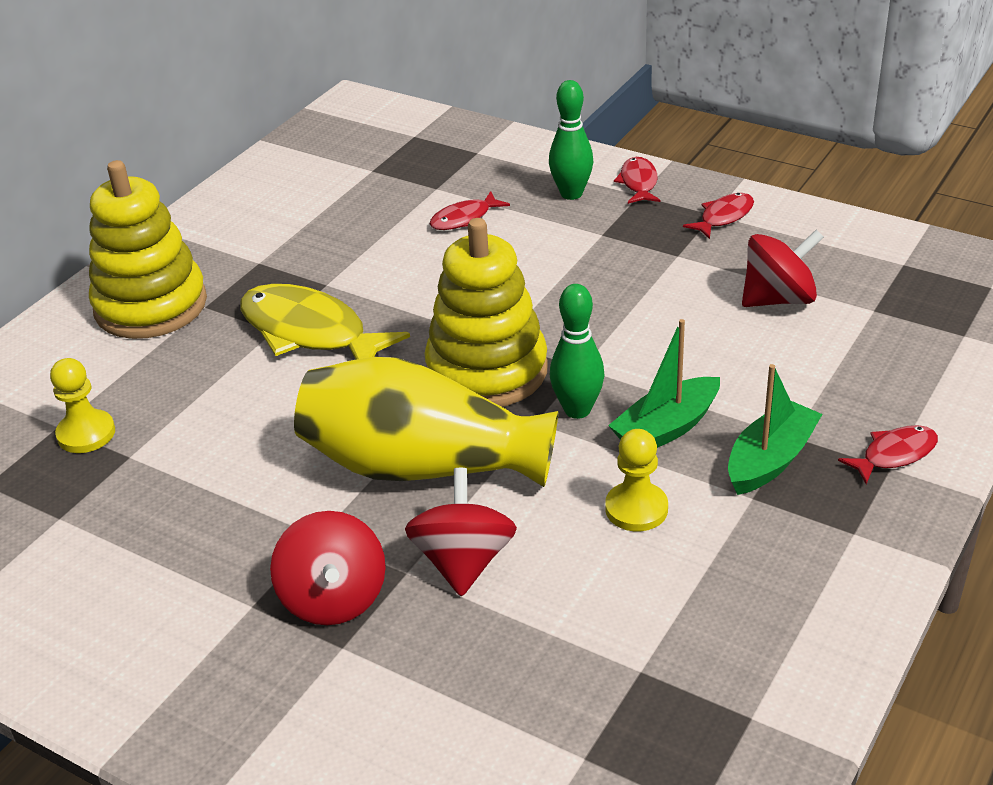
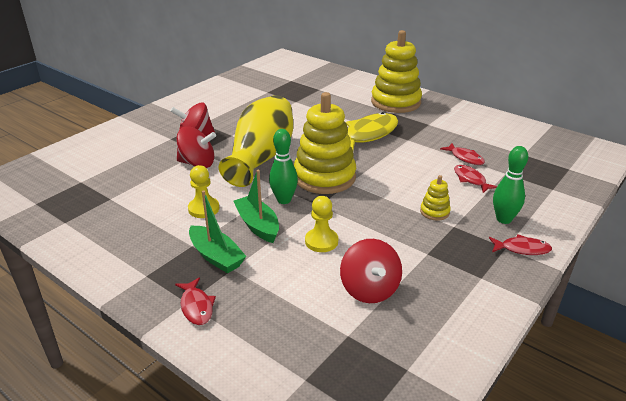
camera: 95 degrees right, 5 degrees down
(86, 434) = (312, 94): yellow pawn -> yellow pawn (321, 241)
(569, 251) = (434, 212): none -> yellow stacking toy
(723, 217) = (477, 282): red fish -> red fish (465, 158)

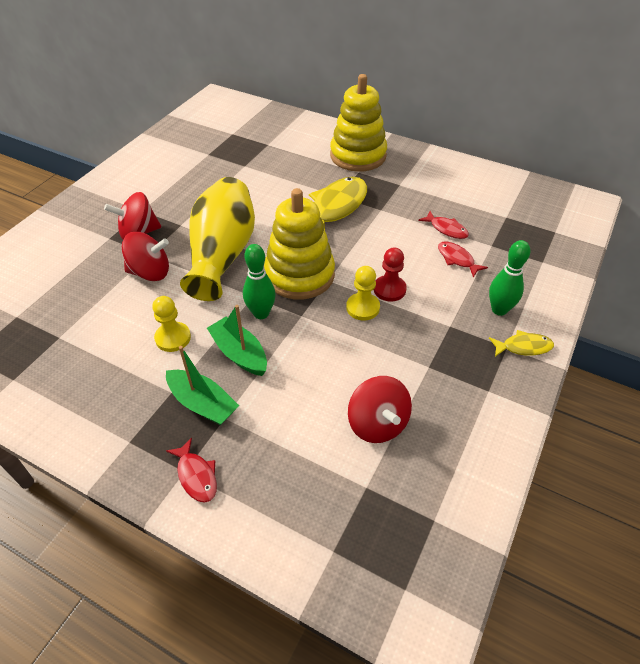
camera: 10 degrees left, 15 degrees up
(321, 241) = (314, 366): yellow pawn -> yellow pawn (363, 308)
(403, 195) = (389, 289): none -> red pawn
(434, 212) = (427, 309): yellow stacking toy -> none
(522, 249) = (523, 347): red fish -> yellow fish

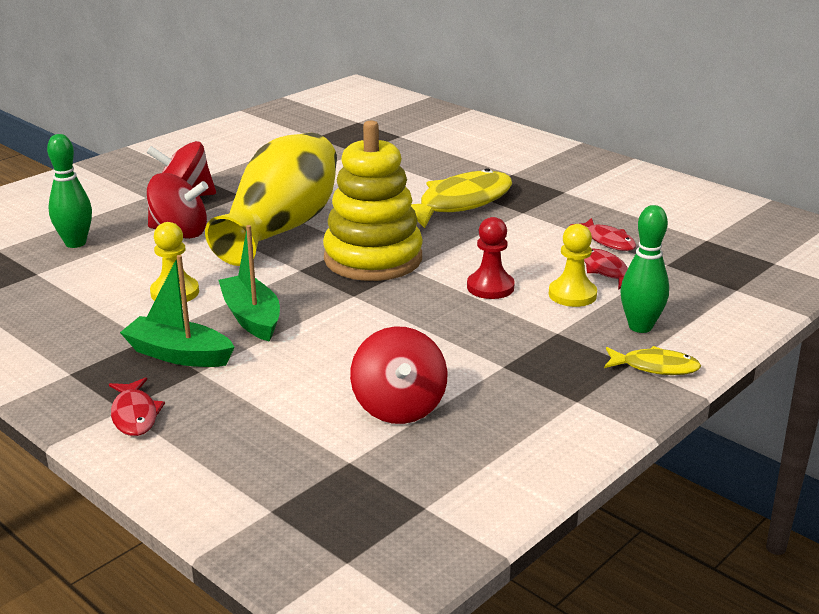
camera: 15 degrees right, 20 degrees down
(202, 404) = (179, 354): green boat -> green boat turned 150 degrees clockwise
(261, 313) = (301, 286): green bowling pin -> green bowling pin (75, 243)
(358, 156) = (520, 158): yellow stacking toy -> none
(363, 308) = (442, 299): yellow pawn -> yellow pawn (572, 295)

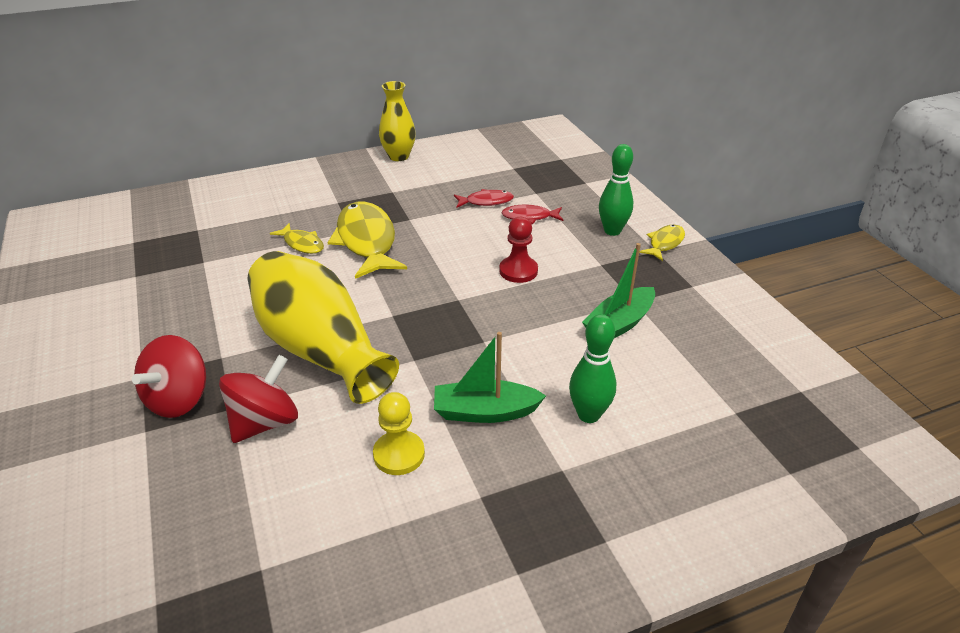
camera: 65 degrees left, 10 degrees up
(75, 243) = (211, 517): green bowling pin -> green bowling pin (588, 415)
(134, 415) = (621, 533): red fish -> none
(179, 354) = (525, 477): green boat -> green boat (619, 324)
(373, 258) = (427, 313): yellow stacking toy -> none
(399, 407) = (670, 366): red spinning top -> none
(424, 179) = (302, 244): none -> yellow fish
(572, 295) = (553, 241): yellow pawn -> none
(639, 176) = (399, 156): none -> yellow vase

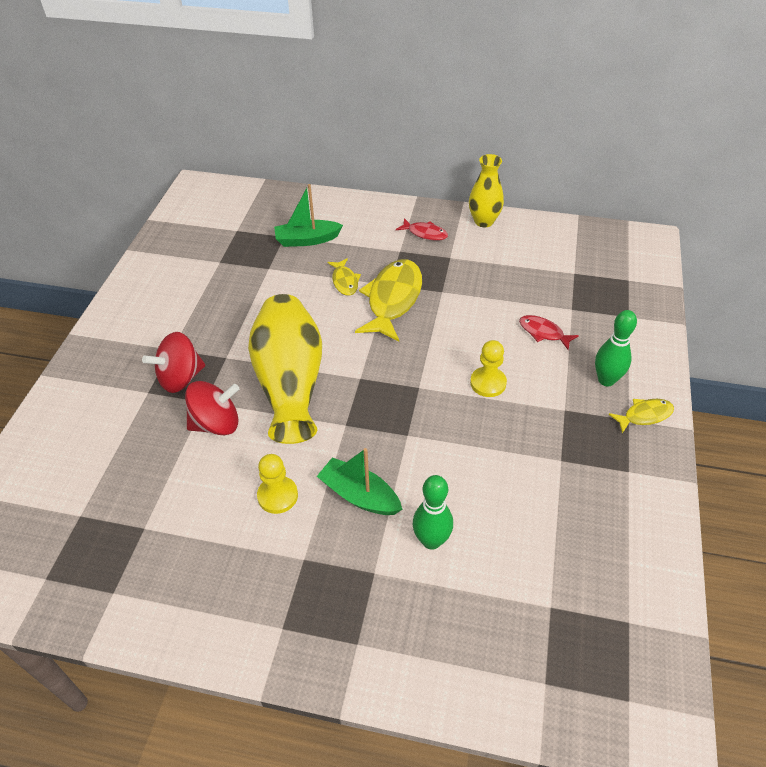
camera: 35 degrees right, 10 degrees up
(486, 202) = (519, 300): red fish -> red fish (425, 233)
(518, 271) = (488, 383): red pawn -> yellow pawn
(619, 324) = (528, 475): green boat -> green boat (307, 240)

